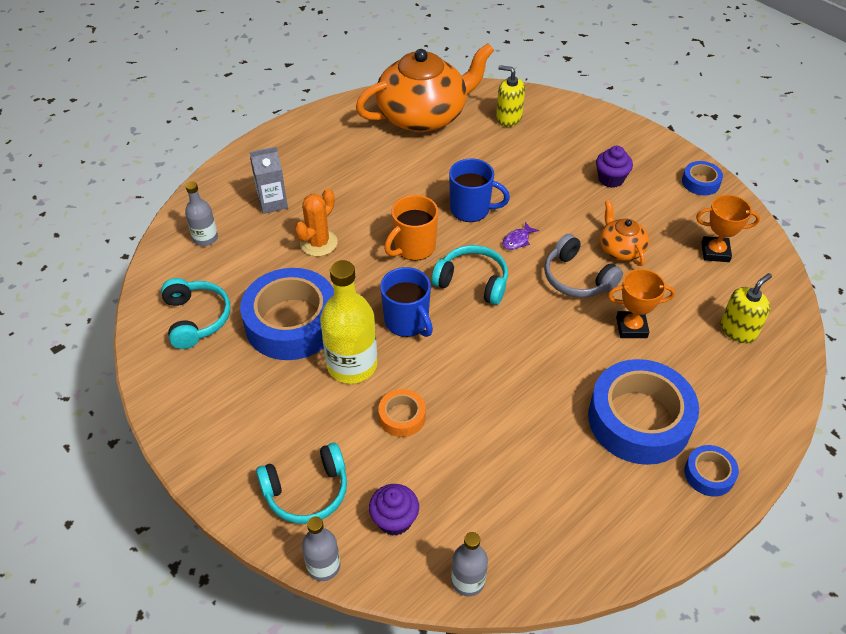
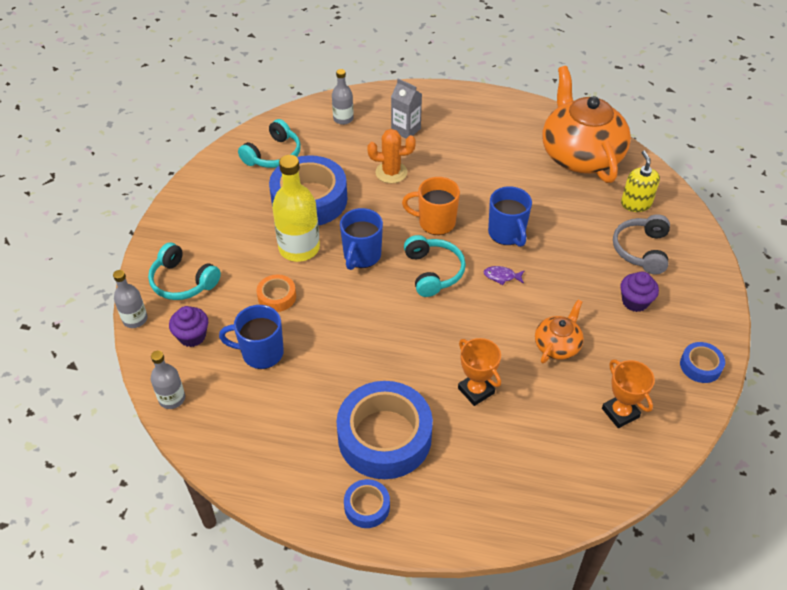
camera: 55 degrees right, 0 degrees up
(423, 116) = (580, 155): orange teapot -> orange teapot turned 135 degrees counterclockwise
(466, 467) = (261, 353): none -> blue mug
(577, 278) = (496, 332): grey headphones -> grey headphones (641, 250)
(738, 330) = (540, 467): yellow soap dispenser -> none

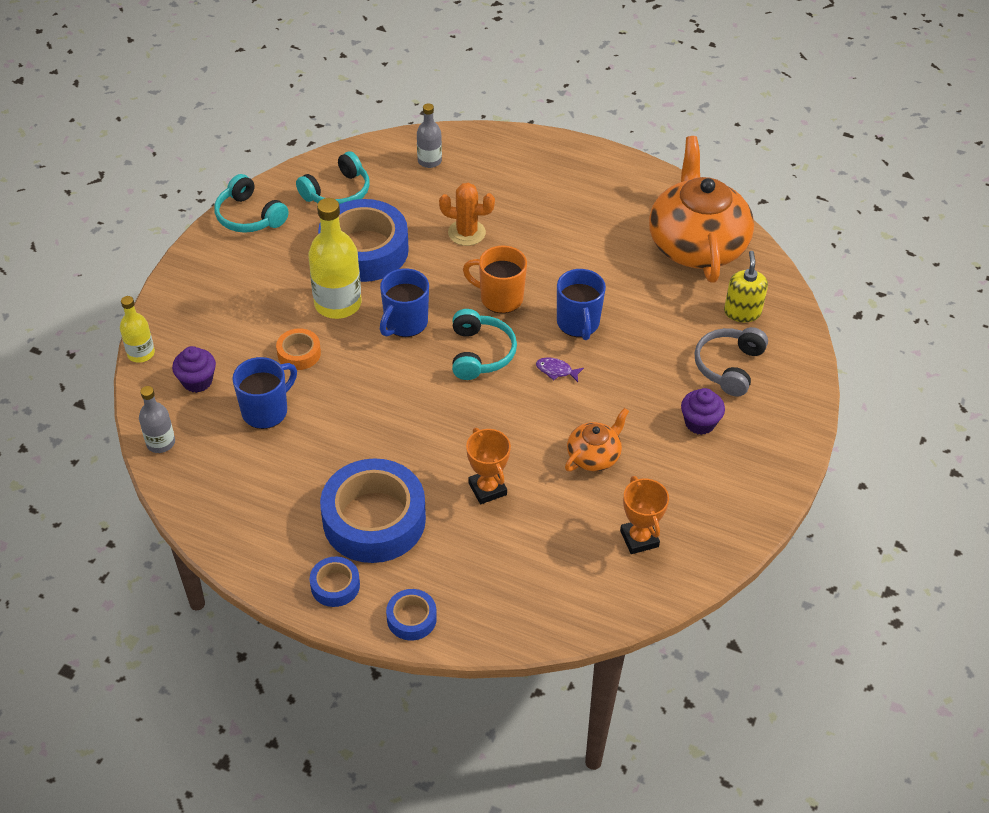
camera: 10 degrees right, 0 degrees up
(135, 319) = (141, 353): grey bottle -> yellow bottle
(183, 281) = (201, 321): turquoise headphones -> turquoise headphones (249, 216)
(261, 353) = (266, 411): blue mug -> blue mug turned 120 degrees clockwise
(406, 130) = (499, 185): grey carton -> none
(700, 366) = (749, 504): blue tape -> blue tape (411, 618)

